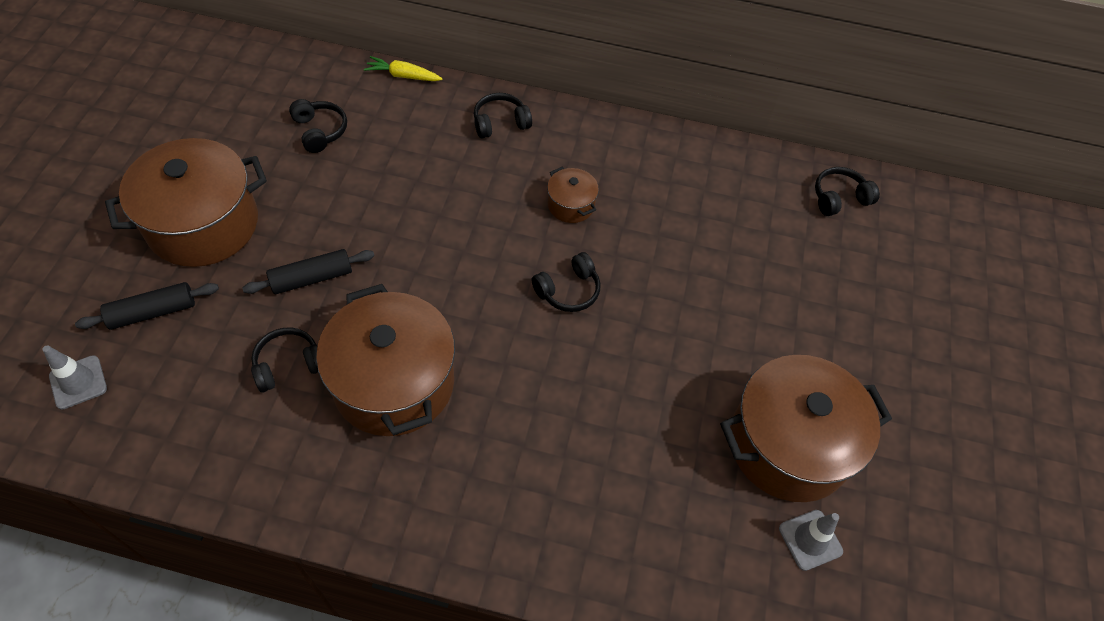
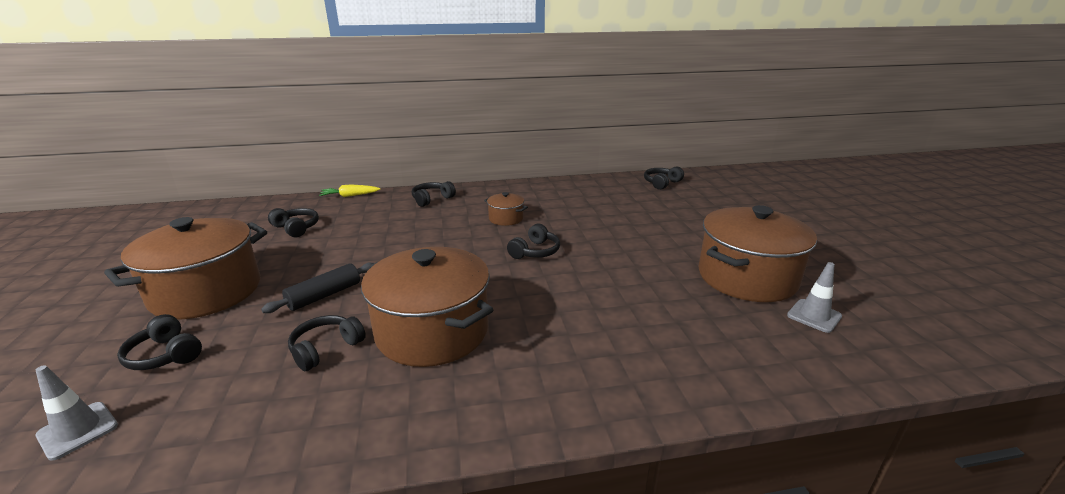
camera: 20 degrees left, 30 degrees down
(153, 312) = (165, 355): black rolling pin -> black headphones

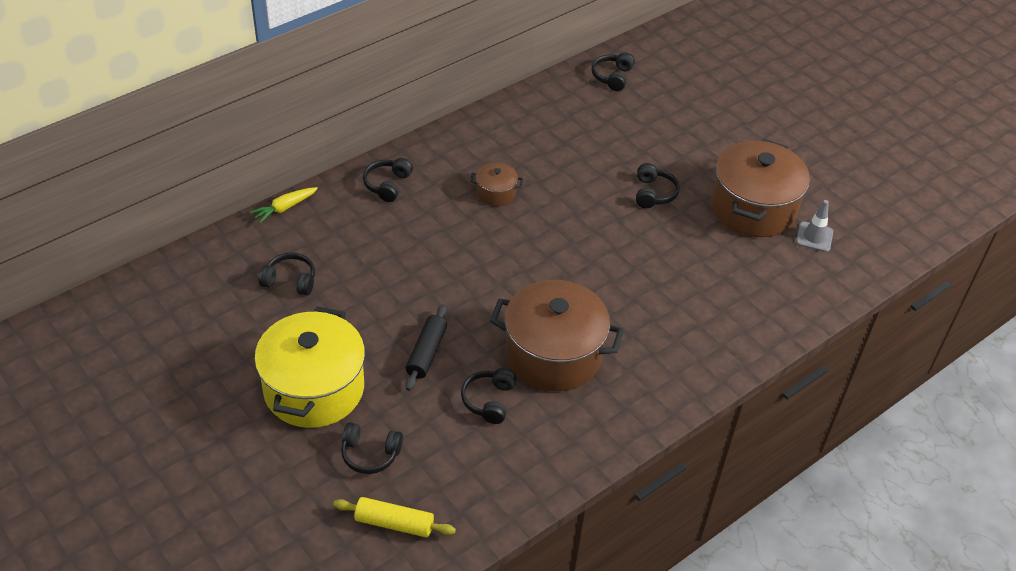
camera: 30 degrees left, 20 degrees up
(78, 430) = (394, 523): grey traffic cone -> yellow rolling pin
(206, 292) = (314, 389): brown pot -> yellow pot
(535, 251) = (562, 234): black headphones -> black headphones (653, 193)

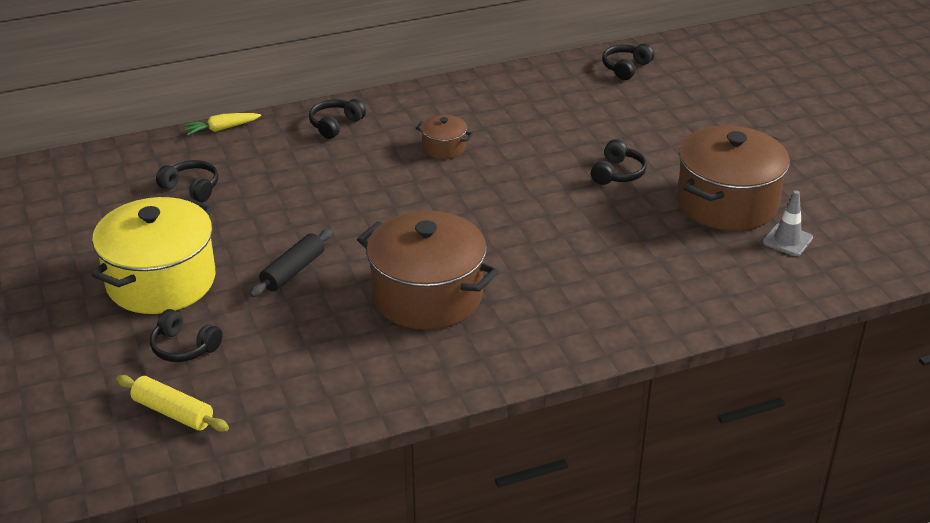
camera: 20 degrees right, 10 degrees down
(489, 400) = (335, 324): black headphones -> none

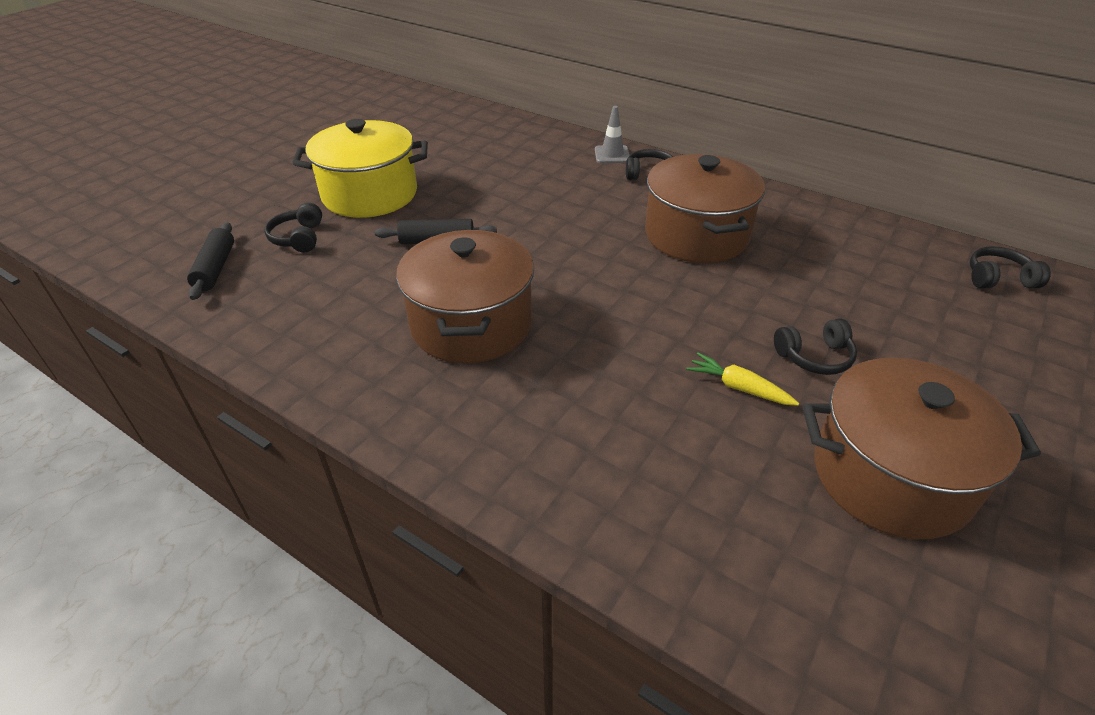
camera: 55 degrees right, 5 degrees up
(173, 412) = (215, 268): yellow rolling pin -> black rolling pin
(191, 188) = (492, 157): black headphones -> none
(221, 129) = (577, 136): yellow carrot -> yellow carrot (738, 387)
(444, 148) = (696, 235): brown pot -> brown pot, size x2.20
(787, 240) = (901, 581): grey traffic cone -> grey traffic cone (612, 155)

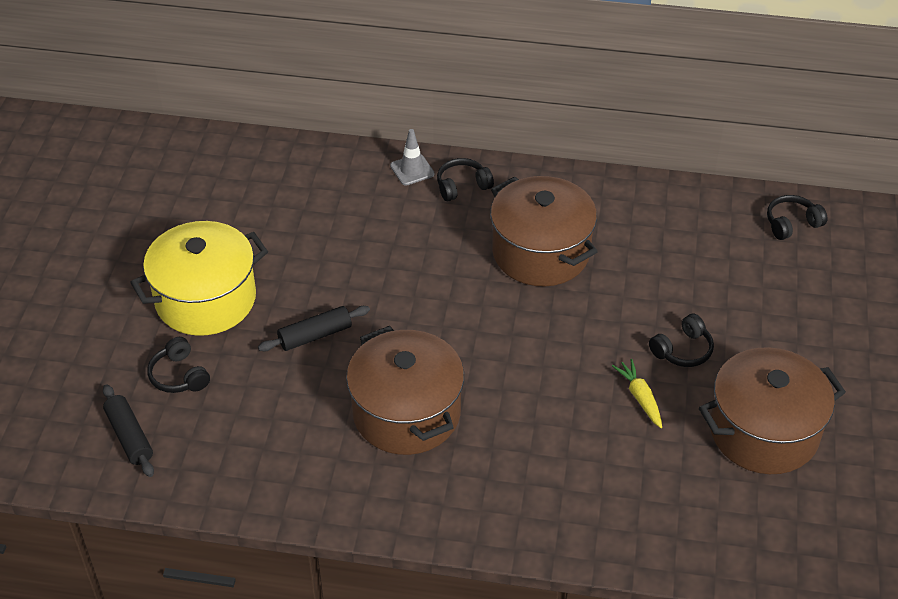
camera: 25 degrees left, 5 degrees up
(738, 387) = (640, 397): yellow carrot -> yellow carrot turned 60 degrees clockwise

